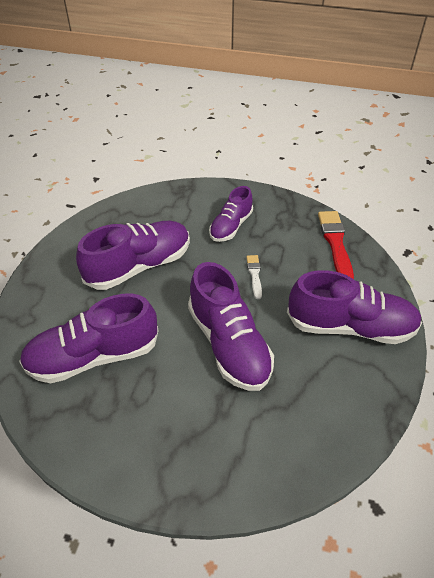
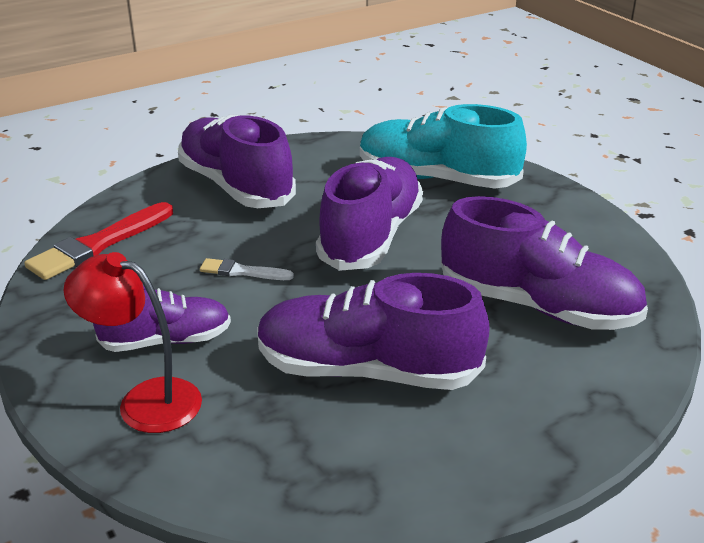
camera: 135 degrees left, 15 degrees down
(202, 205) = (145, 400): none -> red lamp
(254, 275) = (242, 271): white brush -> white brush turned 60 degrees clockwise
(255, 436) = (437, 179): none -> turquoise shoe

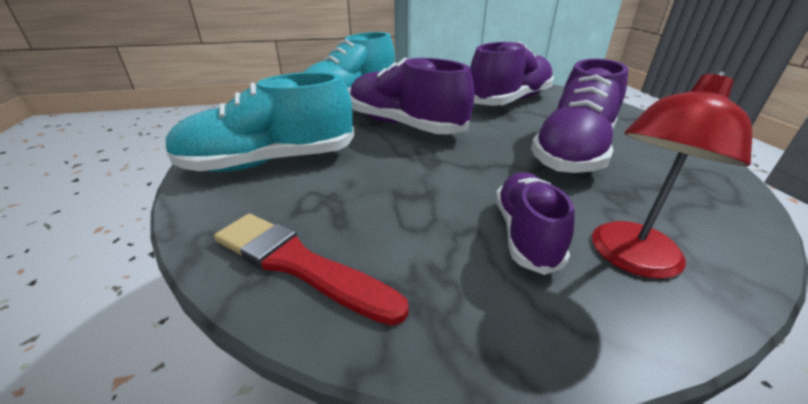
camera: 70 degrees left, 0 degrees up
(99, 244) = (299, 264): red brush -> red brush turned 150 degrees clockwise
(236, 186) = (270, 162): purple shoe -> turquoise shoe
(242, 271) = (422, 179): white brush -> none

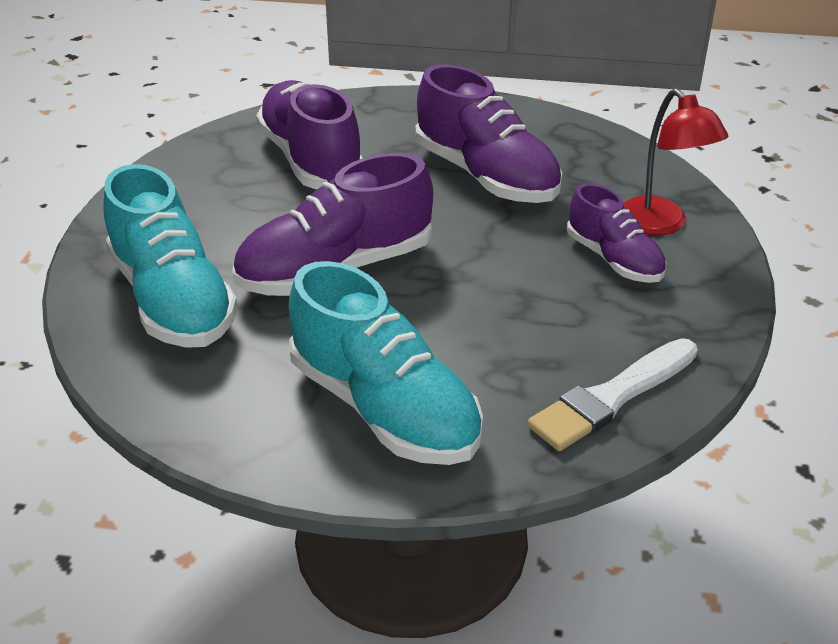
camera: 70 degrees left, 5 degrees up
(270, 162) = (384, 408): turquoise shoe -> turquoise shoe turned 45 degrees counterclockwise
(299, 264) = (612, 397): red brush -> white brush
(525, 233) = (614, 259): purple shoe -> purple shoe turned 150 degrees counterclockwise

